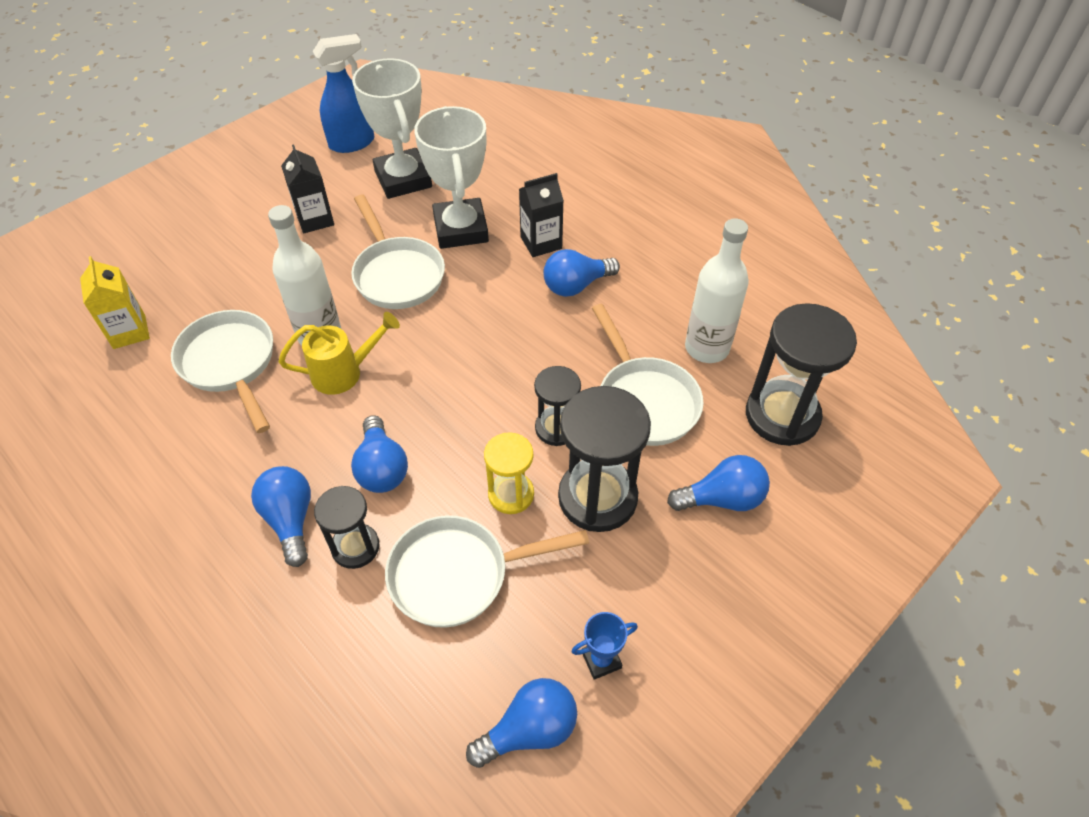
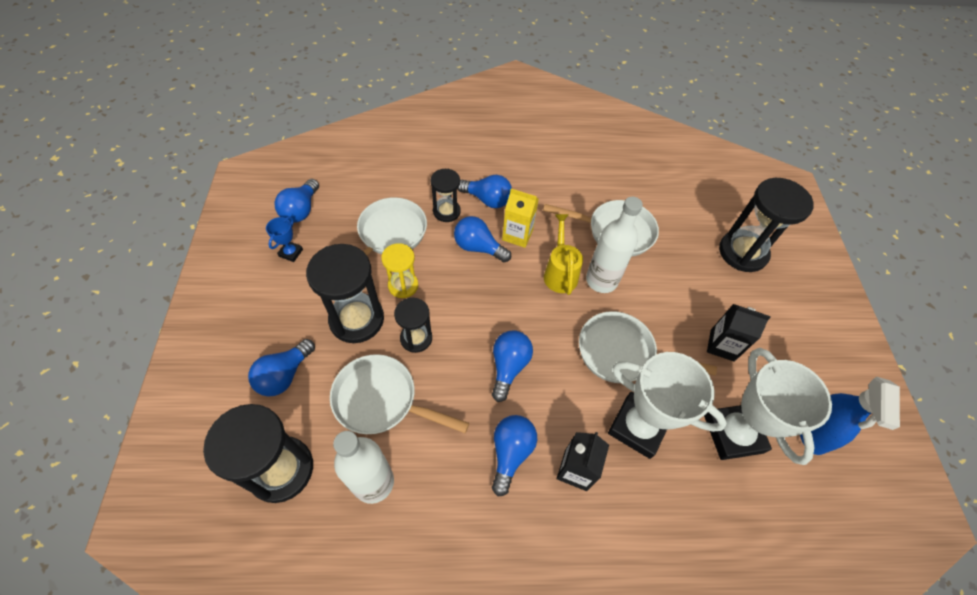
camera: 130 degrees right, 5 degrees up
(129, 332) = (681, 206): yellow carton -> yellow carton (517, 235)
(167, 254) = (742, 252): none -> black hourglass
(344, 373) = (560, 273): yellow watering can -> yellow watering can turned 150 degrees clockwise
(403, 179) = (733, 433): white trophy -> white trophy turned 60 degrees clockwise
(502, 338) = (508, 366): none -> blue light bulb

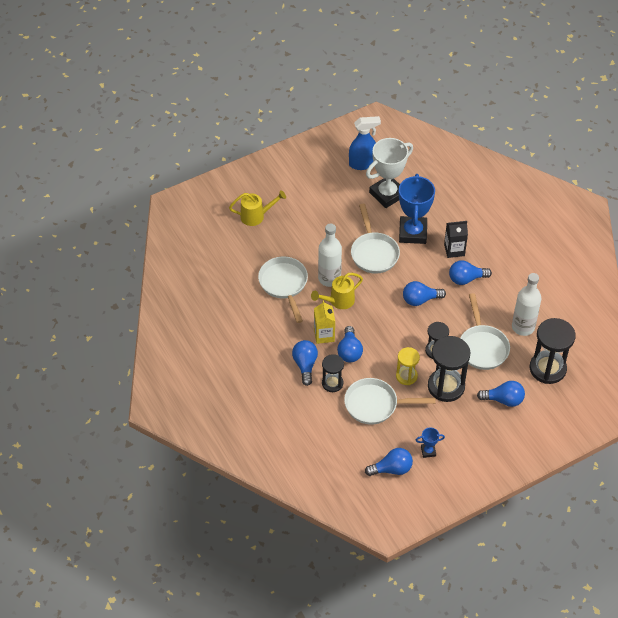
camera: 115 degrees left, 5 degrees down
(637, 427) = (412, 233): white trophy -> blue trophy
(722, 345) = (335, 210): black carton -> none
(742, 252) = (256, 216): black hourglass -> yellow watering can

